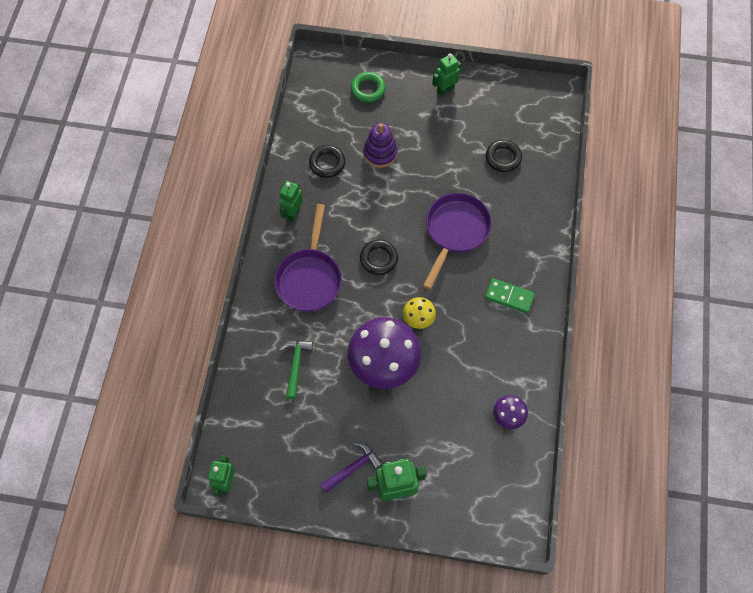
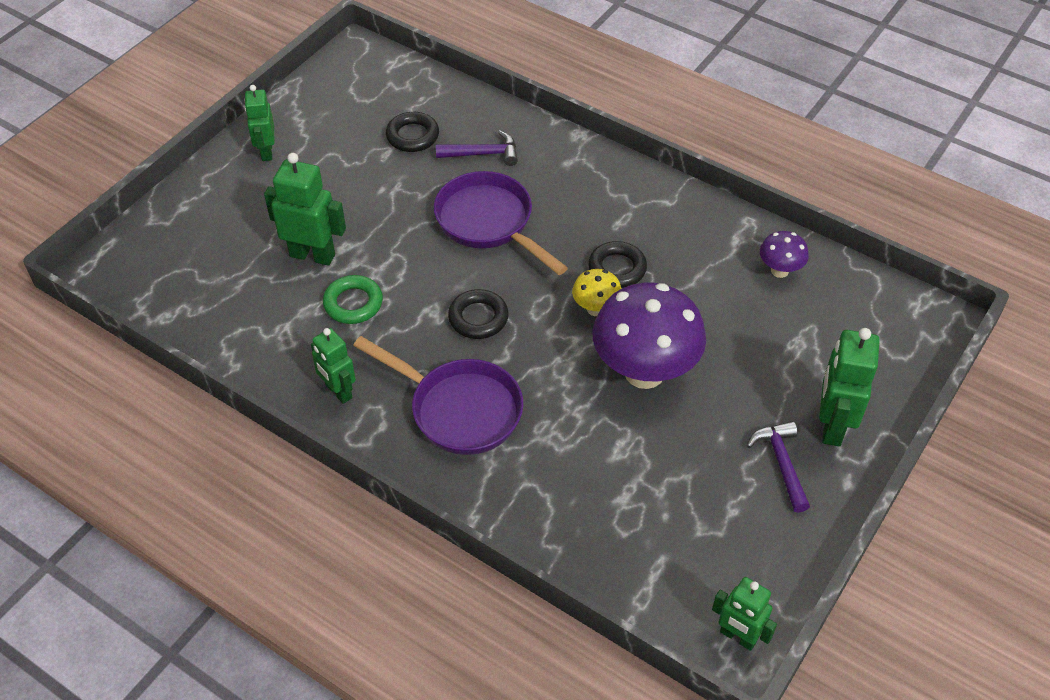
camera: 65 degrees left, 15 degrees down
(295, 365) = (590, 477): green hammer -> none
(327, 163) = (284, 321): black ring -> black ring (617, 269)
(368, 89) = (198, 230): green ring -> green ring (353, 303)
(380, 153) = (312, 255): purple stacking toy -> green robot
(509, 296) = (614, 206): green domino -> none
(511, 203) = (483, 154): none -> purple hammer

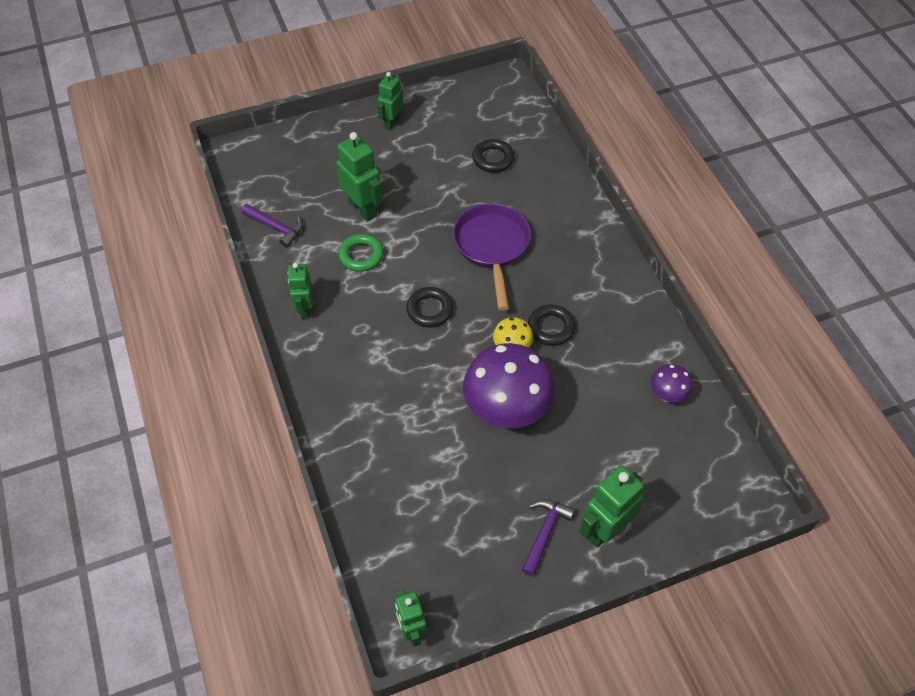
camera: 35 degrees right, 5 degrees up
(459, 409) = (367, 364): purple pan -> none
(483, 154) = (529, 196): purple hammer -> purple hammer (276, 228)

